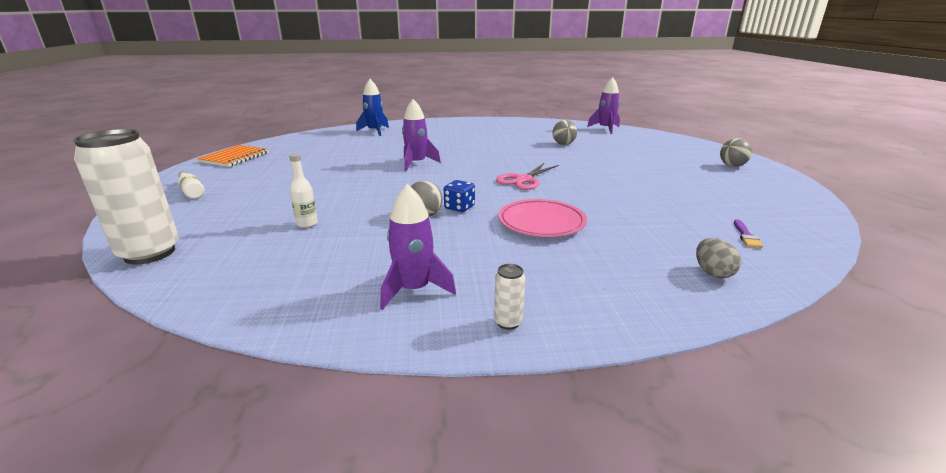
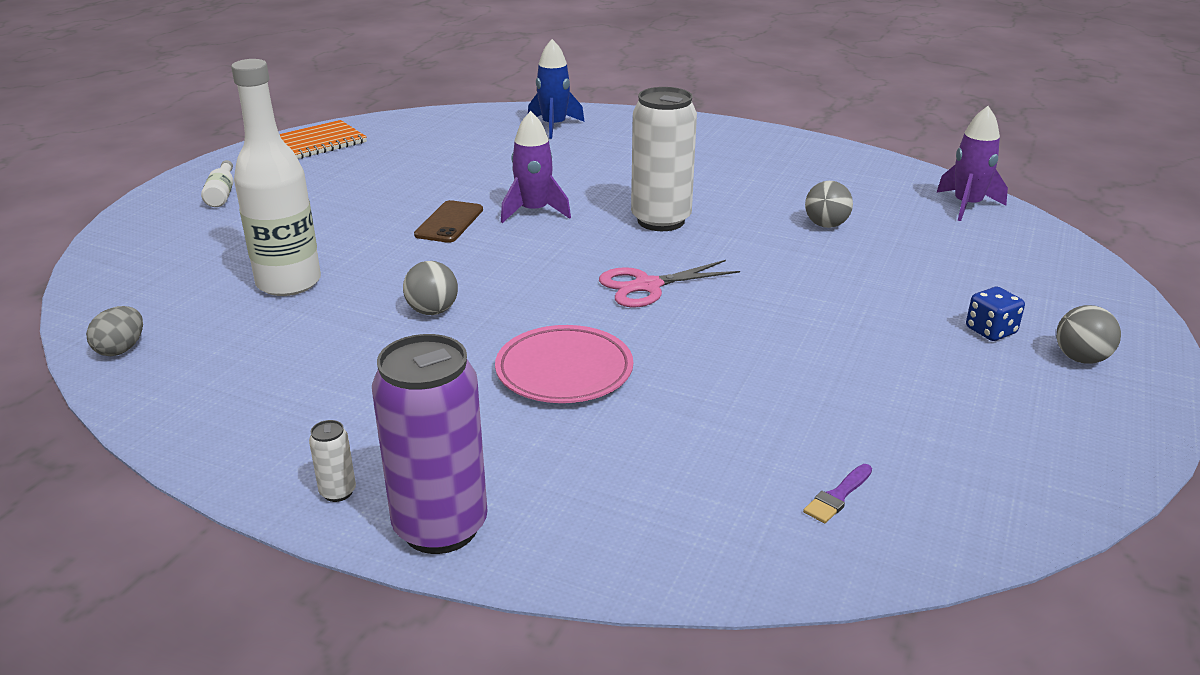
camera: 30 degrees right, 5 degrees up
(150, 253) = (110, 278): white can -> white can (661, 220)
(307, 224) = (289, 283): white bottle -> white bottle, size x2.27
(374, 176) = (449, 222): none -> brown phone
(414, 290) = (296, 415): purple rocket -> none
(459, 207) = (491, 311): blue dice -> blue dice (990, 331)
(600, 317) = (440, 527): none -> purple can
(712, 273) = (678, 530): grey egg -> grey egg (121, 349)

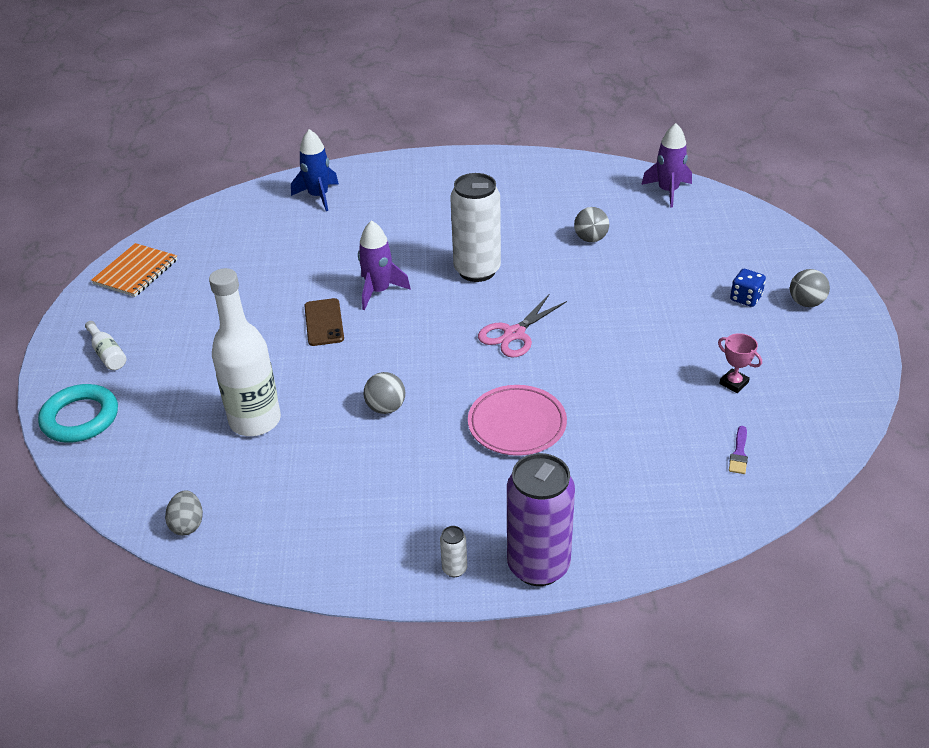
camera: 25 degrees left, 10 degrees up
(138, 234) = (80, 418): none -> turquoise ring
(897, 415) = (733, 383): none -> pink trophy

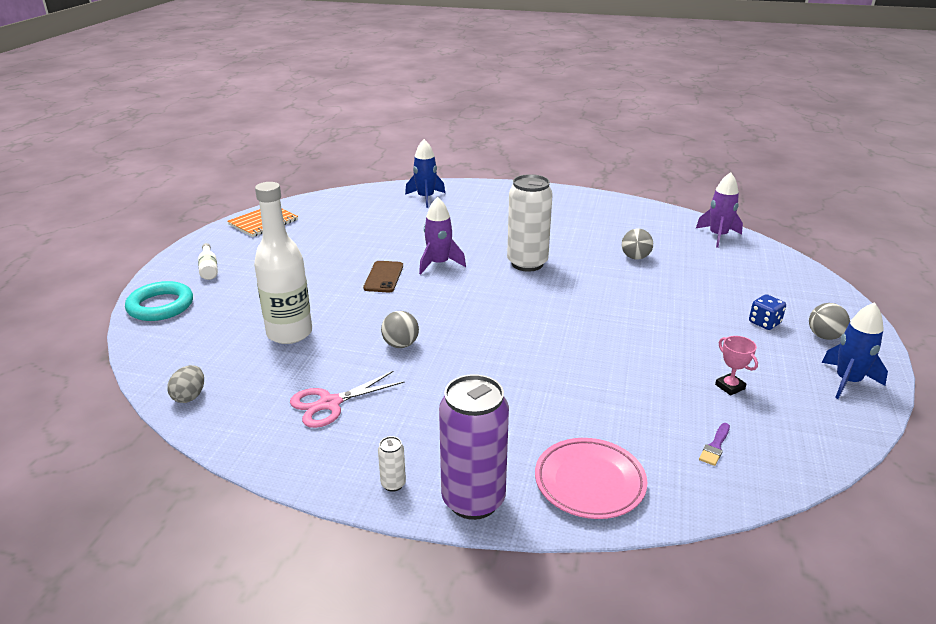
camera: 15 degrees right, 10 degrees down
(514, 334) = (538, 312): pink scissors -> pink scissors (330, 404)
(517, 424) = (508, 379): pink plate -> pink plate (589, 482)
(839, 352) = (847, 381): none -> blue rocket

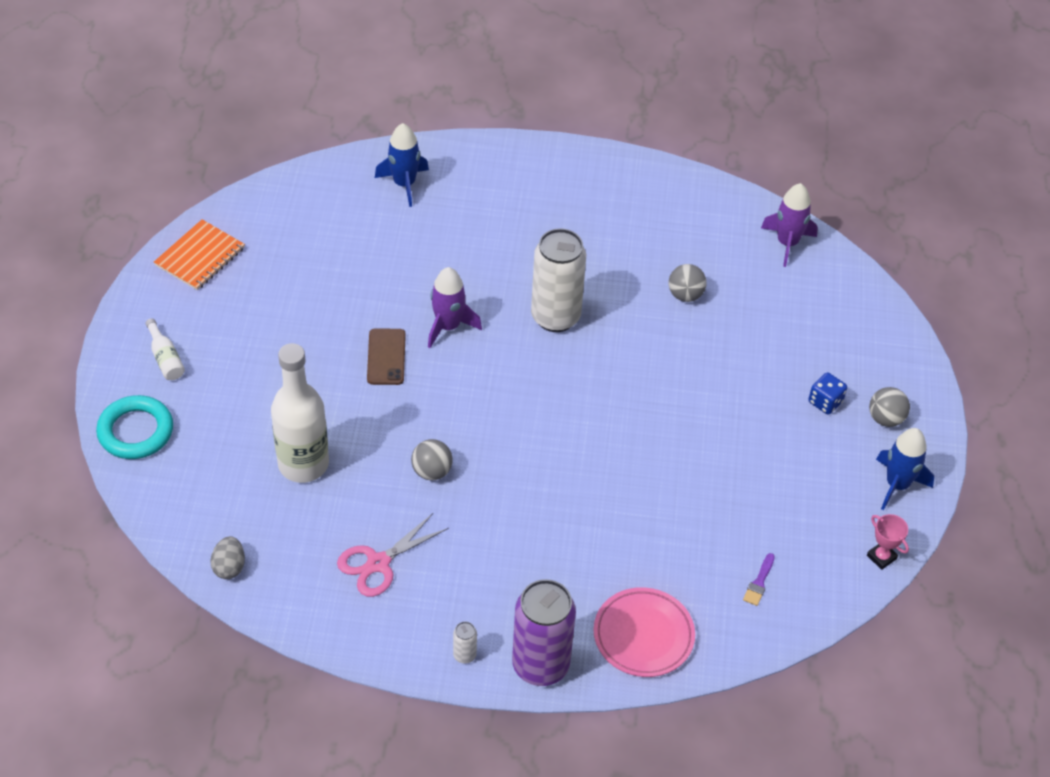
camera: 10 degrees left, 20 degrees up
(730, 387) = (779, 503): pink trophy -> pink trophy (881, 557)

